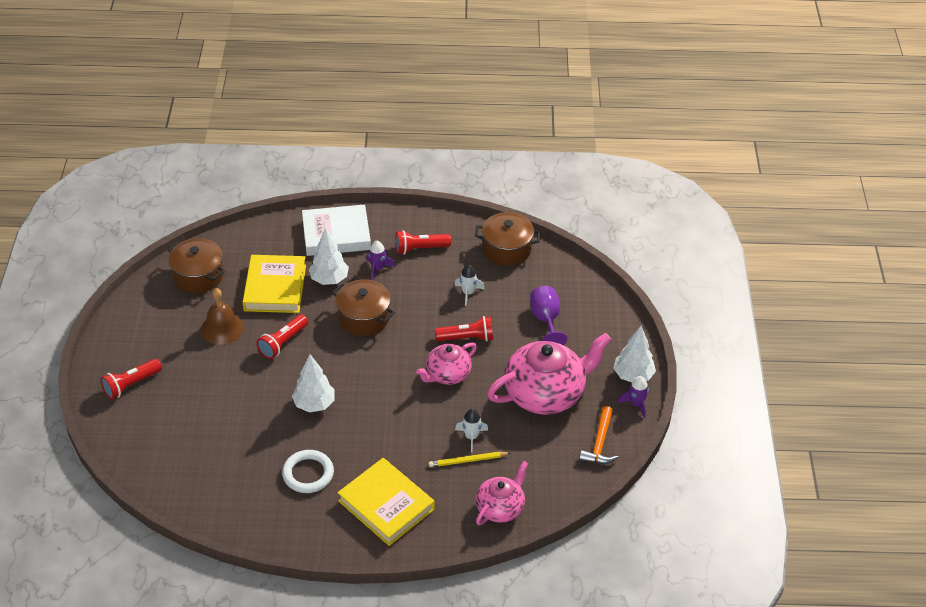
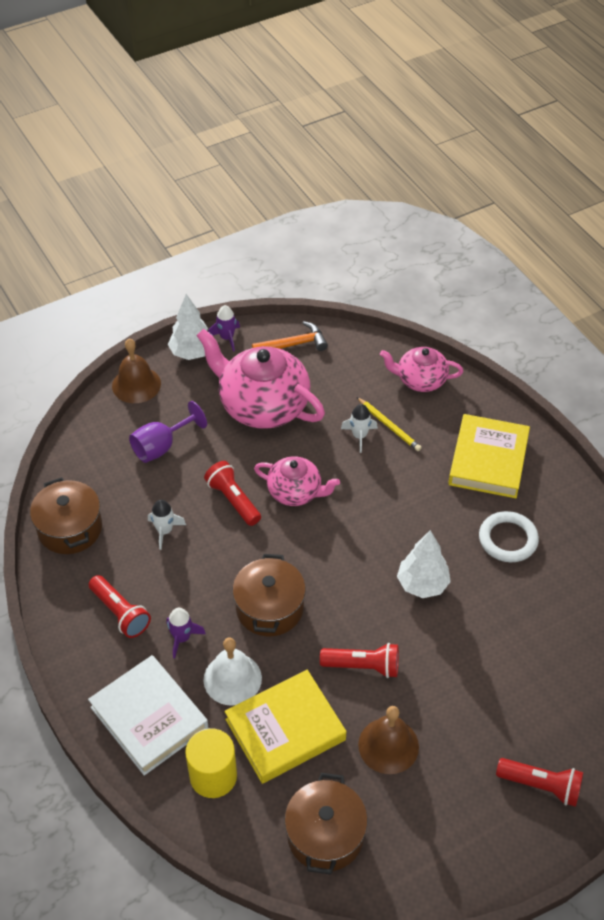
camera: 120 degrees left, 5 degrees up
(276, 246) = (213, 776): none -> yellow cylinder
(329, 279) = (232, 678): white tree -> white bell
(620, 330) = (136, 384): none -> brown bell

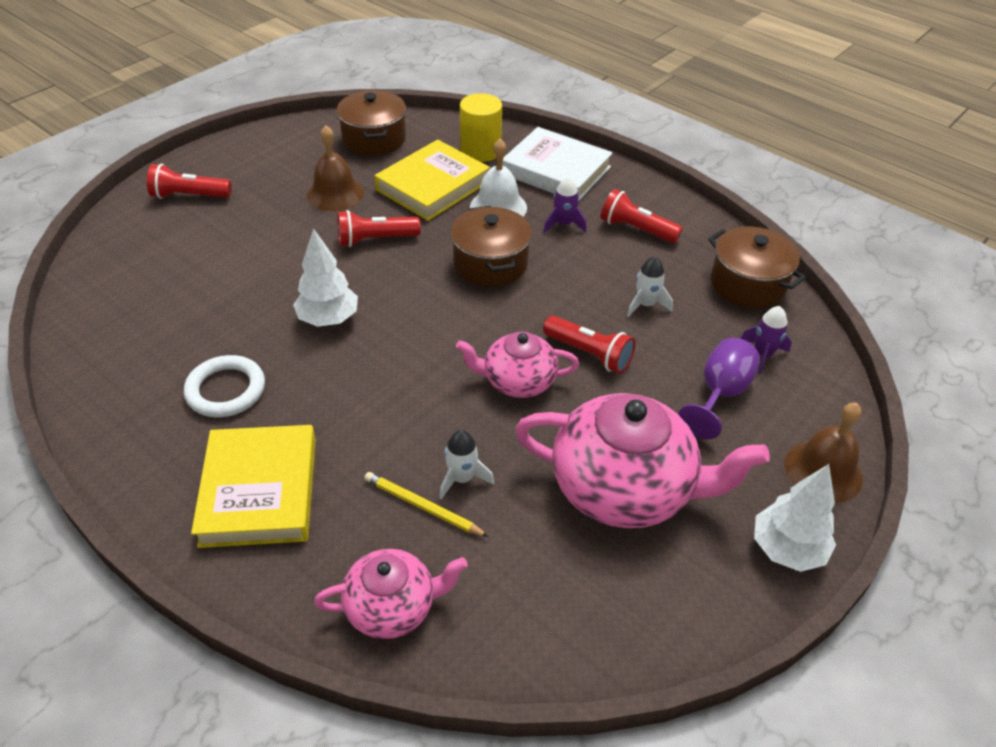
camera: 160 degrees right, 5 degrees down
(227, 338) = (753, 596): purple rocket -> purple rocket (763, 354)
(294, 344) = (636, 617): orange hammer -> none

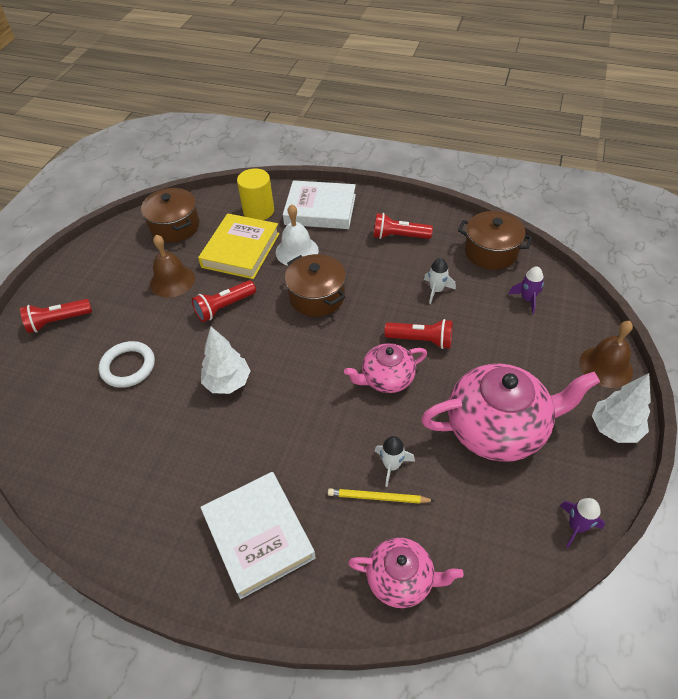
camera: 20 degrees left, 5 degrees up
(226, 390) = (185, 468): white ring -> white ring (128, 366)
(259, 491) = (258, 535): yellow book -> white book
(392, 607) = (401, 579): pink teapot -> pink teapot turned 45 degrees clockwise
(563, 224) = (349, 249): purple rocket -> purple rocket (576, 526)
(720, 394) = (517, 337): purple goblet -> none

